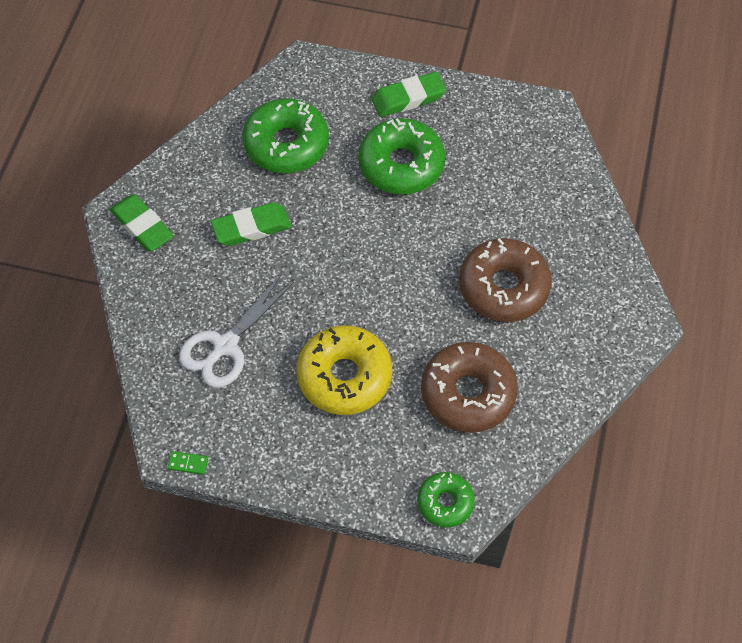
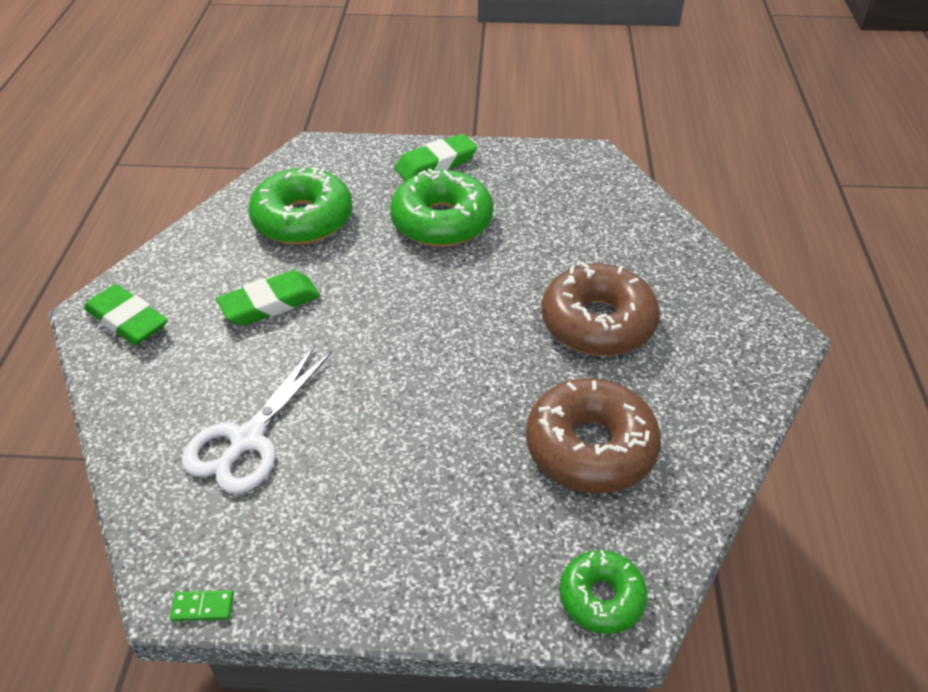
camera: 10 degrees left, 15 degrees down
(344, 376) = (418, 452): yellow donut -> none

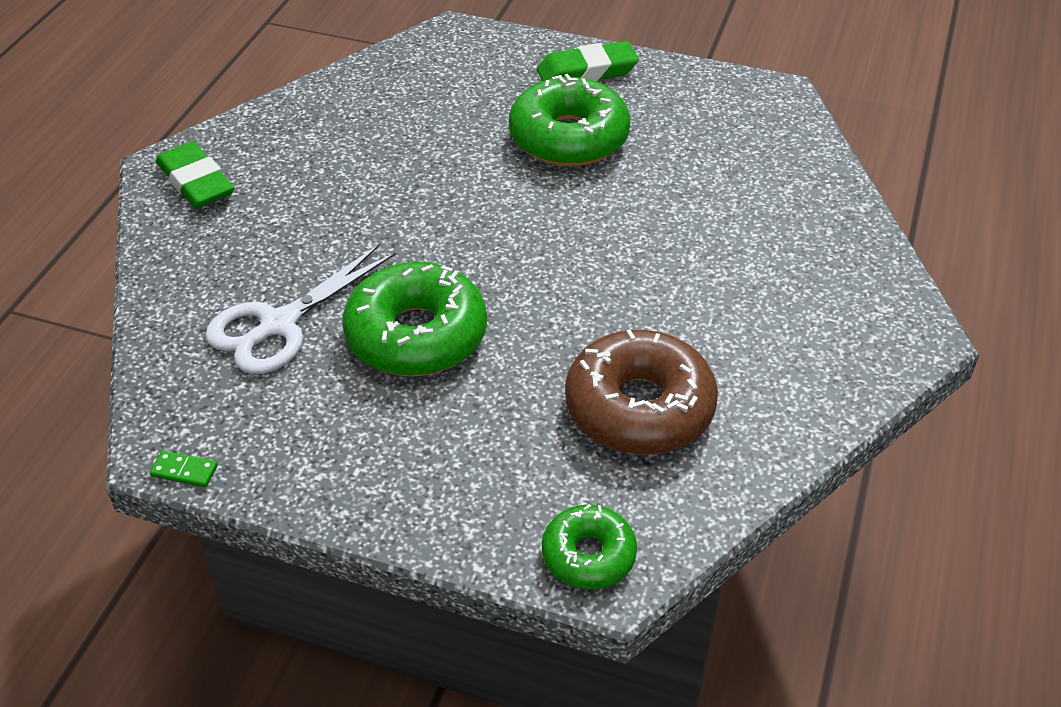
camera: 15 degrees right, 0 degrees up
(270, 304) = (348, 193): green eraser -> none
(303, 219) = (414, 109): green donut -> green donut (416, 335)
(598, 323) = (703, 280): brown donut -> none

